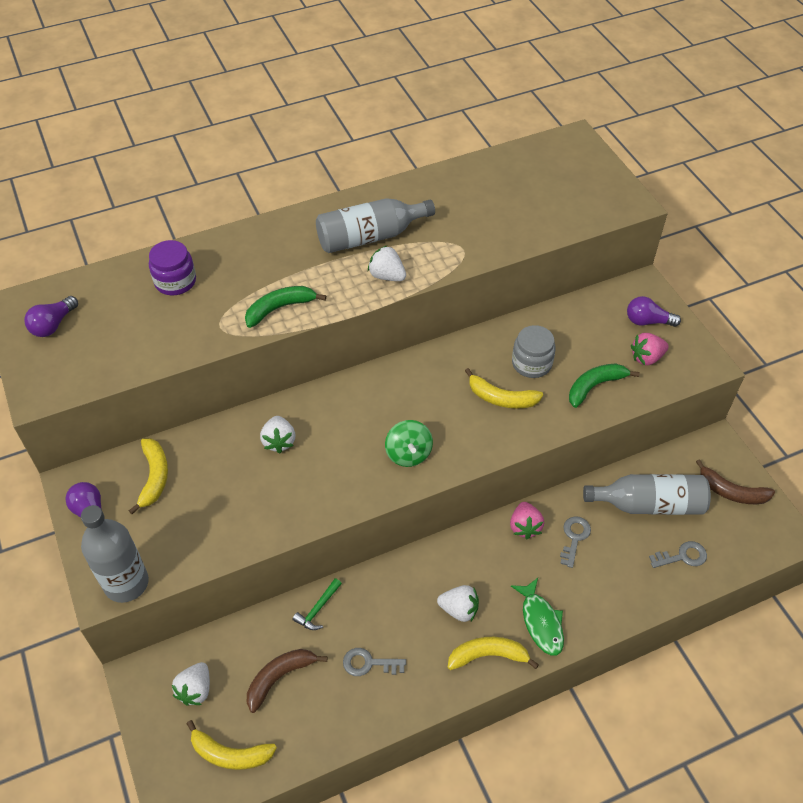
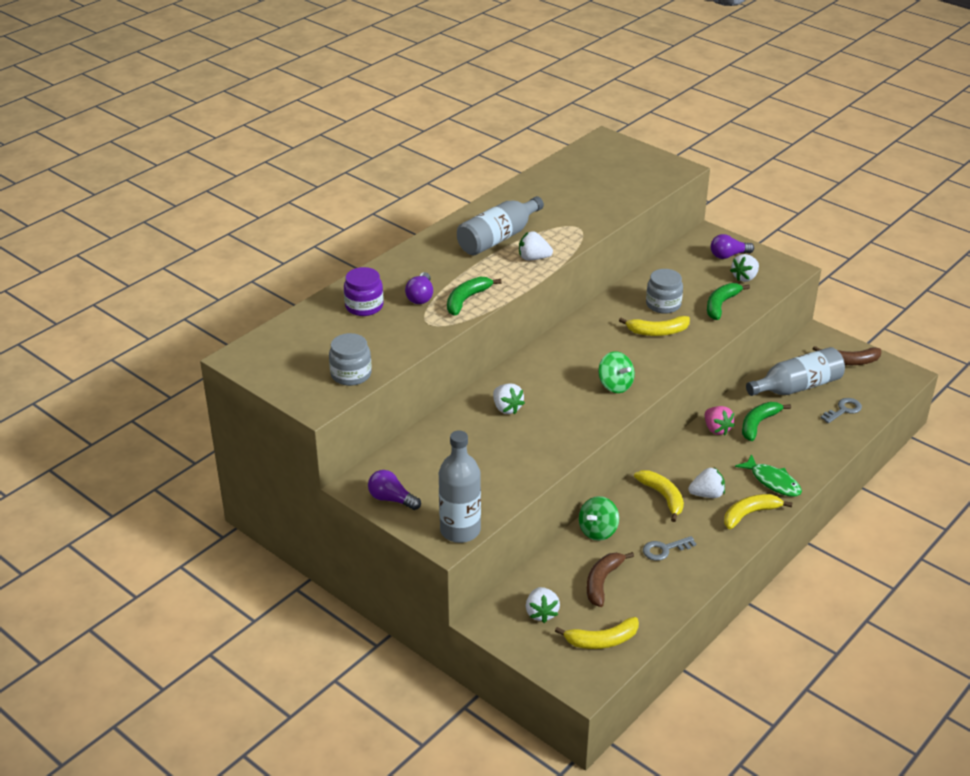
camera: 25 degrees left, 15 degrees down
(53, 325) = (285, 360): purple light bulb -> purple light bulb (420, 296)
(99, 366) = (351, 374): none -> grey jar
(154, 477) = (423, 461): yellow banana -> yellow banana (663, 497)
(318, 609) = (598, 531): green hammer -> green spinning top
(574, 538) = (758, 424): grey key -> green banana
(646, 357) = (745, 277): pink strawberry -> white strawberry

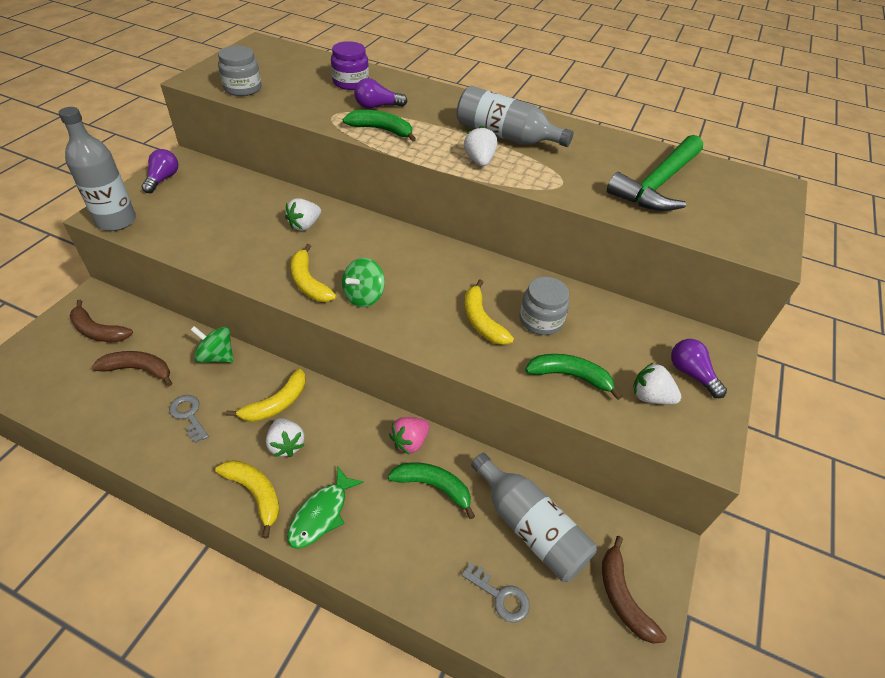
camera: 70 degrees right, 10 degrees up
(541, 613) = (98, 331): white strawberry -> brown banana
(590, 186) = (658, 184): none -> green hammer
(602, 640) = (53, 380): yellow banana -> yellow banana (308, 282)

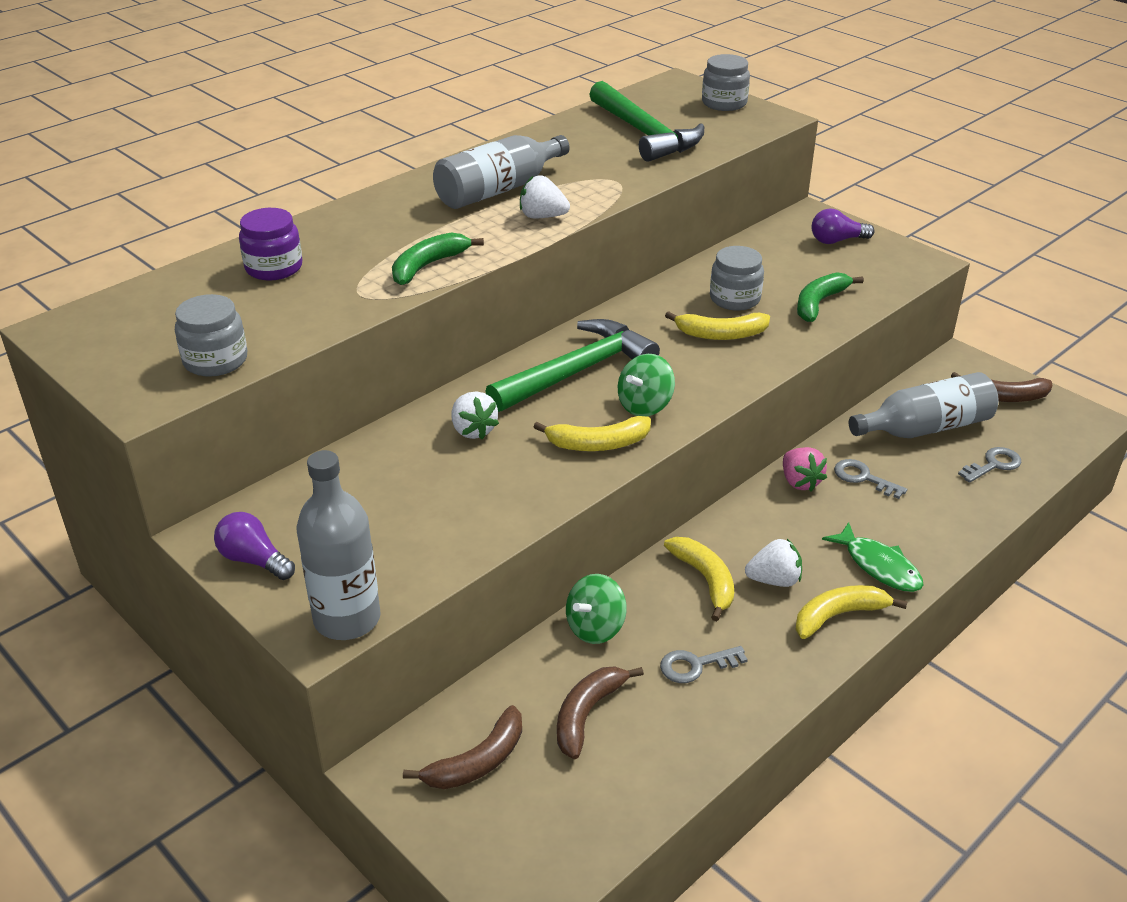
camera: 65 degrees left, 10 degrees down
(364, 296) = (645, 405): green spinning top -> green spinning top turned 75 degrees clockwise
(377, 106) = (361, 259): purple light bulb -> none
(391, 255) = (577, 371): none -> green hammer
(433, 486) = (863, 478): green banana -> grey key
(650, 396) = (857, 269): white strawberry -> none
(764, 217) = (724, 103): none -> grey jar

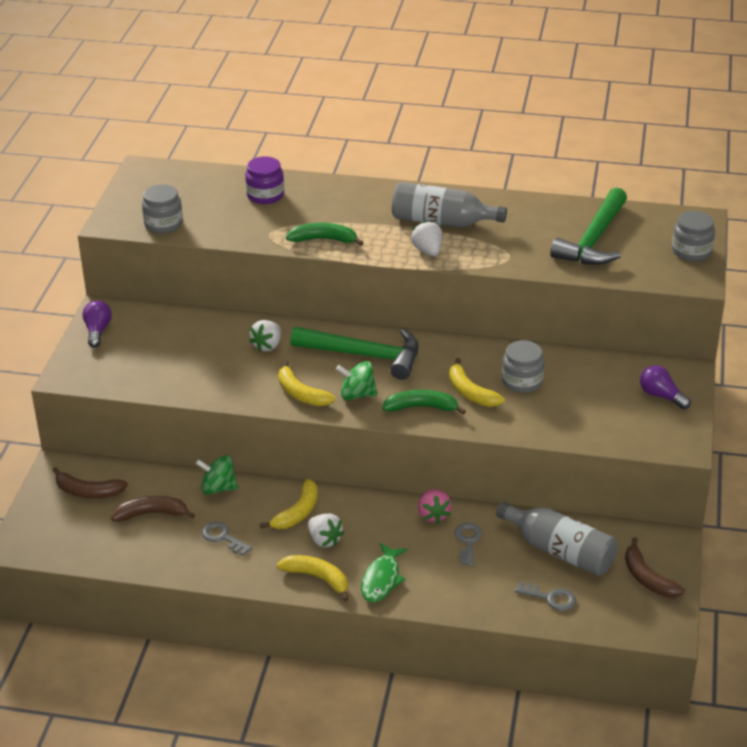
camera: 55 degrees right, 0 degrees up
(347, 619) = (83, 379): grey bottle -> none
(800, 482) = (433, 515): pink strawberry -> pink strawberry turned 45 degrees counterclockwise
(819, 303) = (560, 418): green banana -> green banana (421, 407)

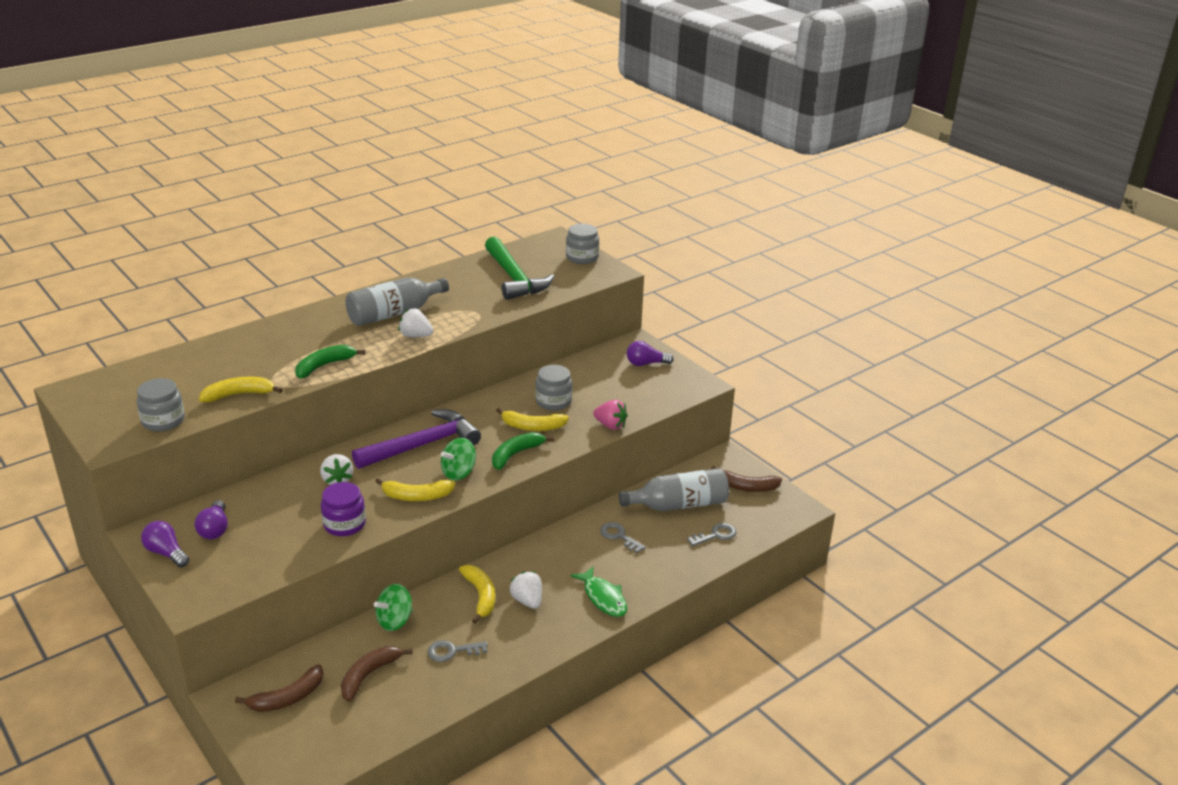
camera: 50 degrees left, 5 degrees down
(145, 333) = (215, 529): none -> purple light bulb
(265, 195) = (222, 359): purple jar -> purple jar (344, 524)
(317, 578) = (561, 628): yellow banana -> yellow banana (239, 395)
(324, 540) = (527, 600): white strawberry -> white strawberry turned 120 degrees counterclockwise
(365, 355) = (422, 445): green hammer -> purple hammer
(433, 515) = (573, 535): pink strawberry -> pink strawberry (610, 425)

